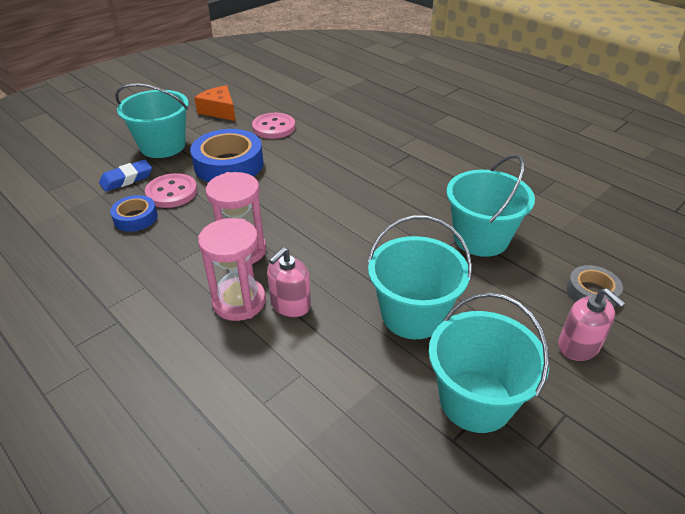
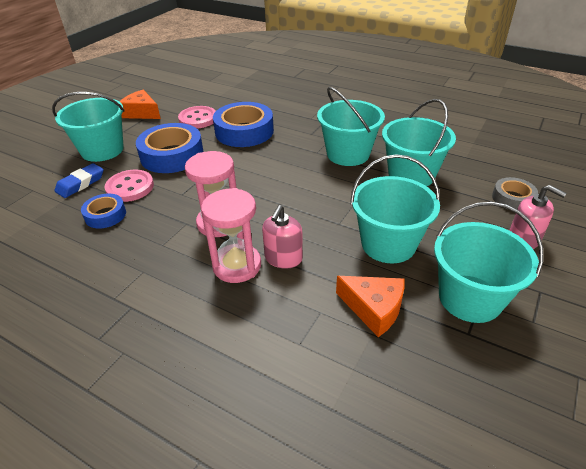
camera: 15 degrees left, 0 degrees up
(316, 151) = (244, 131): none -> blue tape
(360, 385) = (374, 309): none -> orange cheese
(419, 199) = (348, 154): none -> turquoise bucket

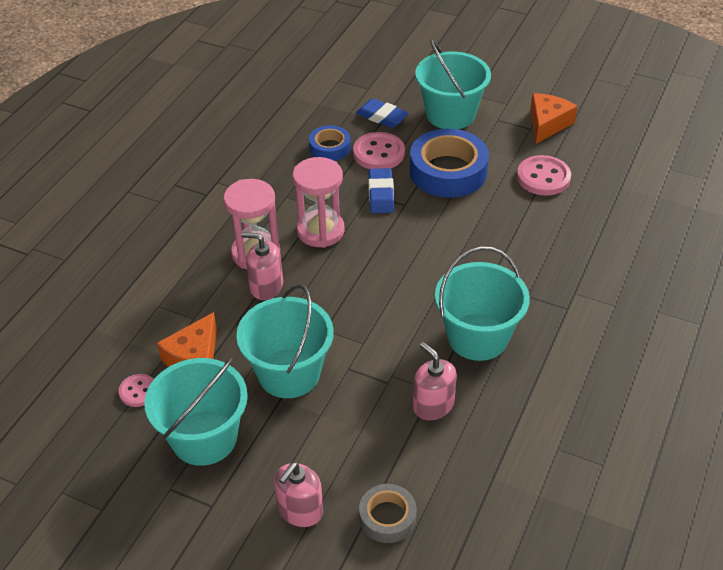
camera: 85 degrees right, 5 degrees up
(184, 188) = (381, 194): none -> blue eraser
(244, 131) = (518, 226): blue tape -> none
(411, 175) = (433, 405): turquoise bucket -> pink soap dispenser
(423, 354) = (138, 391): none -> pink button

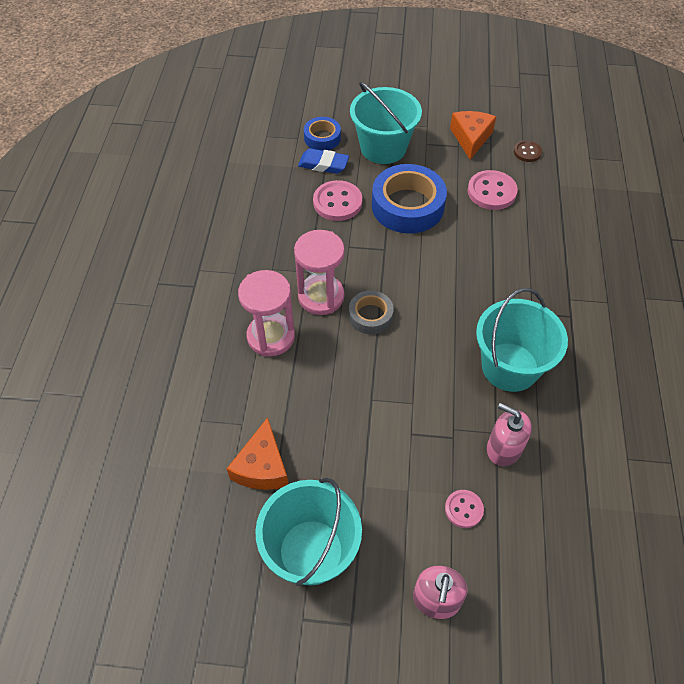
camera: 20 degrees left, 10 degrees up
(138, 391) = (223, 521): pink button -> pink button (463, 509)
(266, 286) = (296, 369): pink soap dispenser -> none
(289, 373) = (359, 456): turquoise bucket -> none
(330, 148) = (290, 207): blue tape -> blue tape (322, 138)
(381, 194) = (358, 244): blue eraser -> none
(387, 517) = (517, 579): grey tape -> grey tape (370, 316)
(602, 149) = (527, 152): none -> brown button

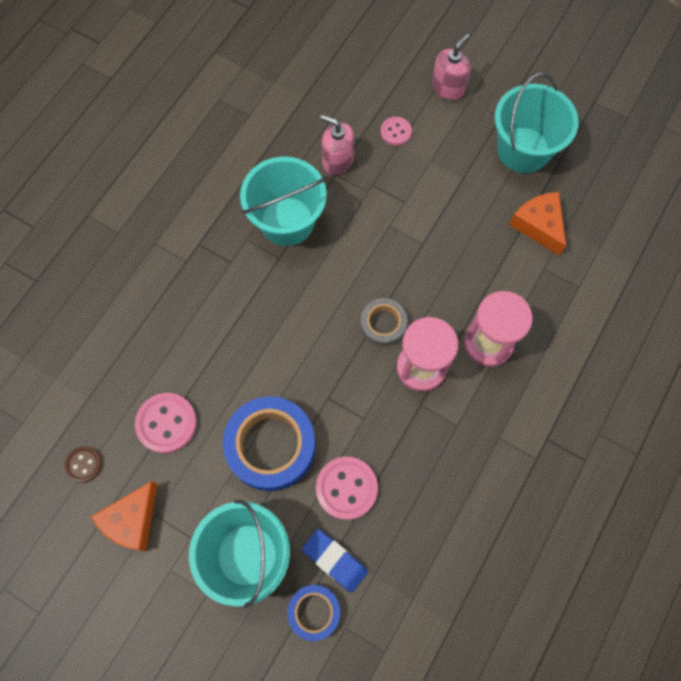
camera: 155 degrees left, 15 degrees up
(262, 466) = (539, 225): orange cheese -> orange cheese turned 60 degrees counterclockwise
(504, 448) = (337, 160): pink soap dispenser -> pink soap dispenser turned 150 degrees clockwise

